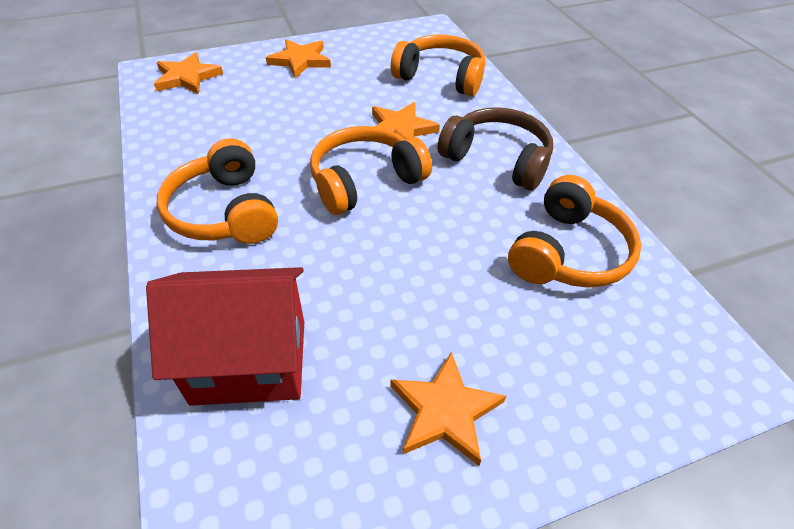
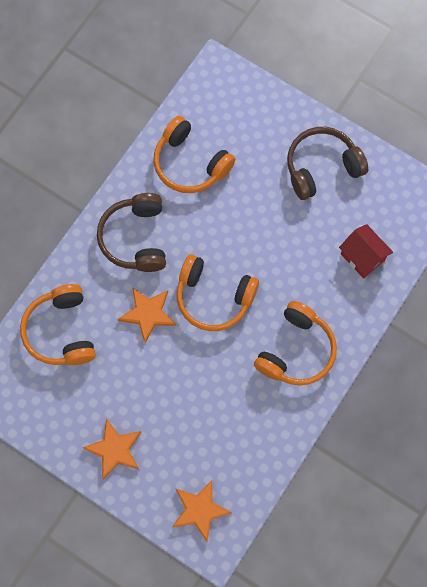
camera: 125 degrees left, 25 degrees up
(250, 361) = (362, 257): red house -> red house, size x0.63
(445, 411) = (322, 167): orange star -> brown headphones
(568, 252) = (190, 163): orange headphones -> orange headphones turned 135 degrees counterclockwise

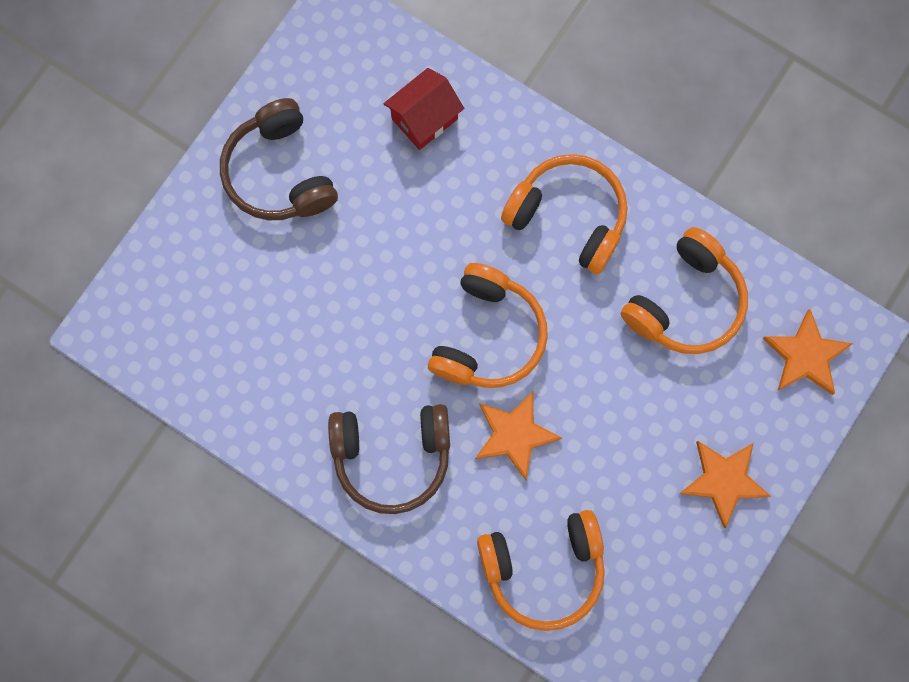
camera: 90 degrees left, 5 degrees up
(190, 163) = (268, 372): orange headphones -> orange headphones (685, 302)

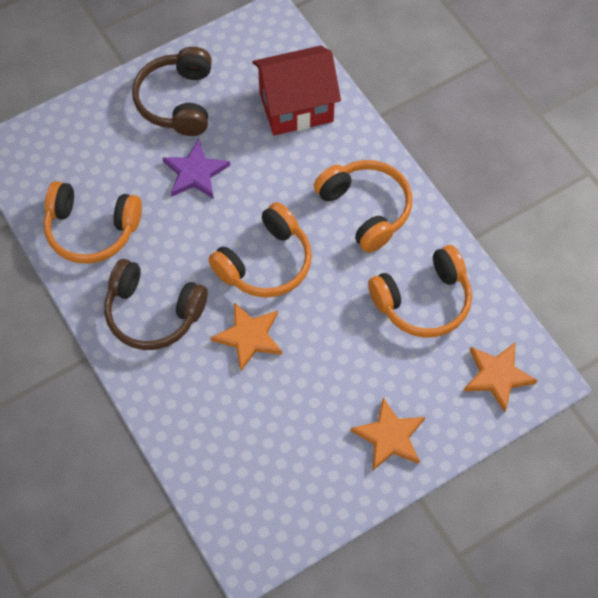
camera: 25 degrees right, 15 degrees down
(349, 258) = (195, 173): none -> purple star
(424, 119) = (296, 107): red house -> red house, size x1.59
(543, 568) = (221, 438): orange headphones -> orange headphones (91, 230)

